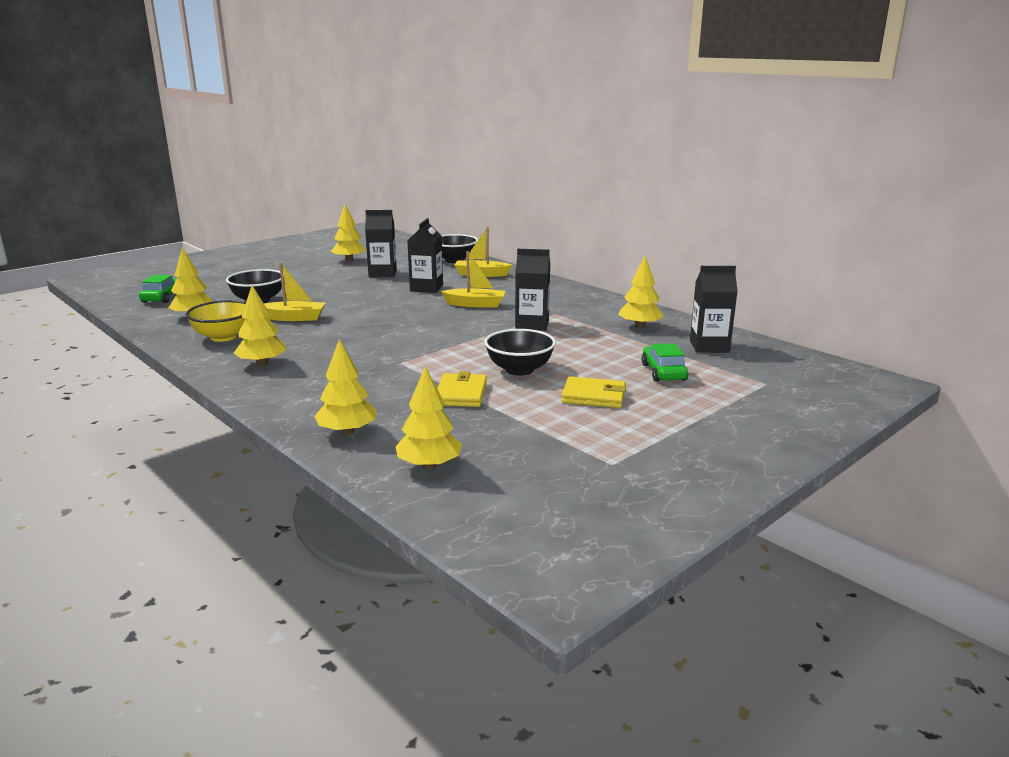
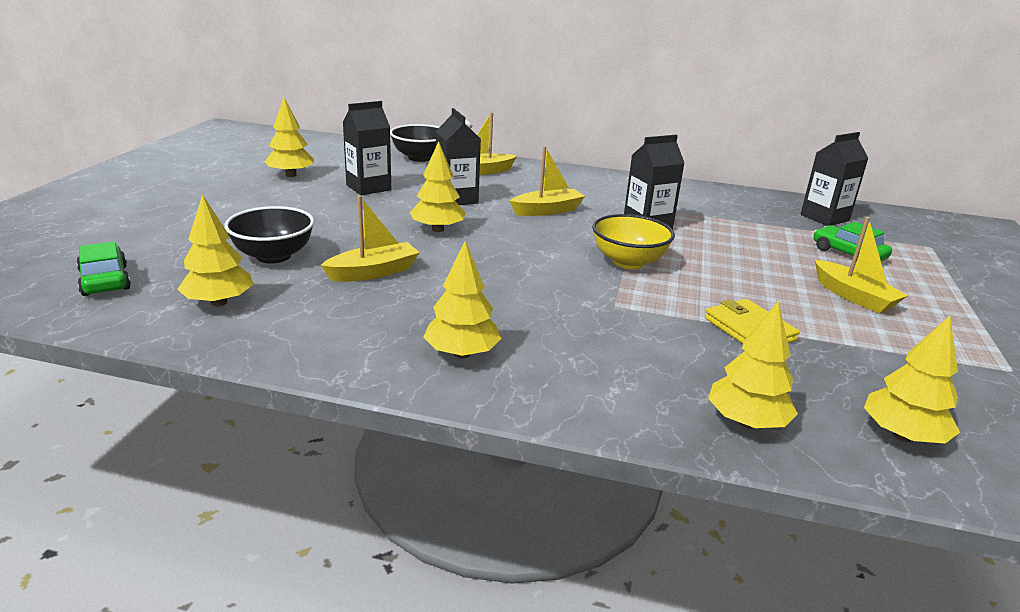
camera: 35 degrees left, 5 degrees up
(223, 337) = (328, 325): yellow bowl -> yellow bowl (628, 262)
(519, 370) = (740, 283): black bowl -> none
(593, 396) = (853, 296): yellow wallet -> yellow boat
(639, 326) = (736, 207): yellow tree -> yellow tree (437, 229)

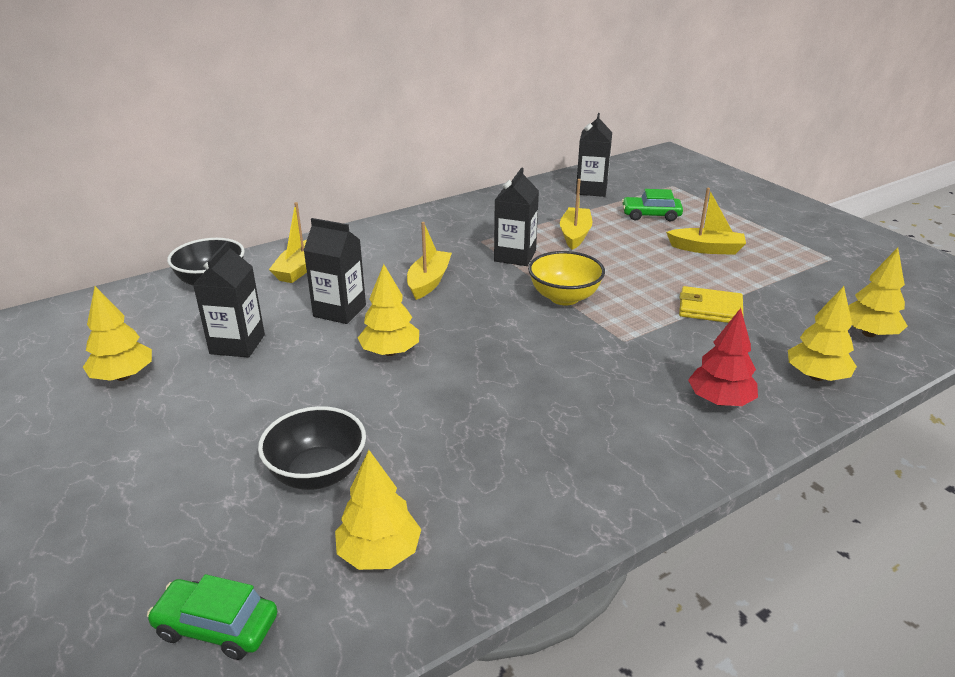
camera: 45 degrees left, 5 degrees up
(373, 272) = (431, 427): yellow boat -> yellow boat (575, 235)
(462, 353) = (625, 448): yellow tree -> none
(605, 378) = (719, 401): none -> red tree

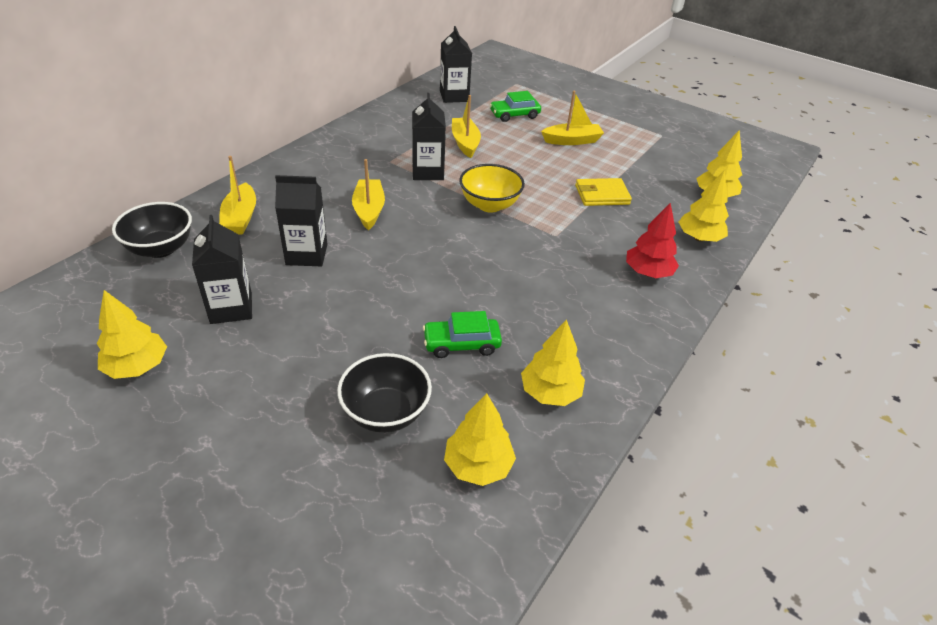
camera: 25 degrees left, 10 degrees up
(216, 627) = (388, 568): green car -> green car (461, 344)
(390, 352) = (377, 285): yellow tree -> yellow tree (550, 392)

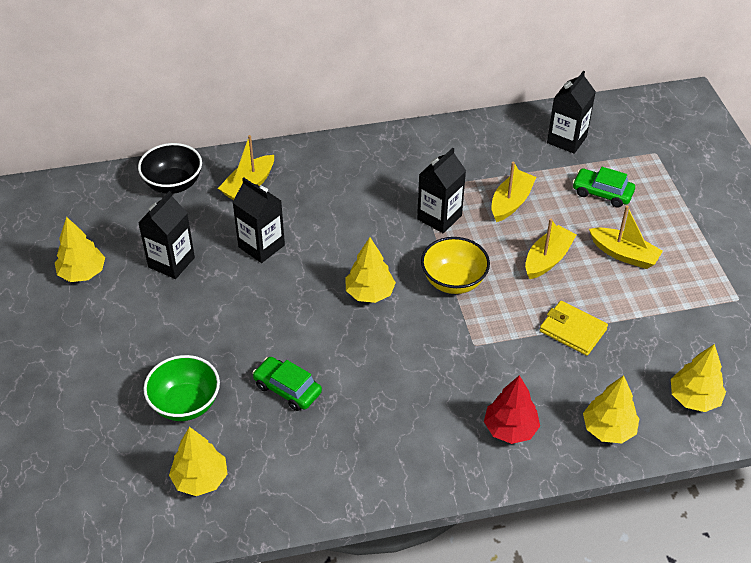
camera: 45 degrees right, 5 degrees up
(369, 210) = (348, 230): yellow boat -> yellow boat (547, 259)
(386, 412) = (185, 404): black bowl -> green bowl
(550, 392) = (304, 467): yellow tree -> yellow tree (370, 293)

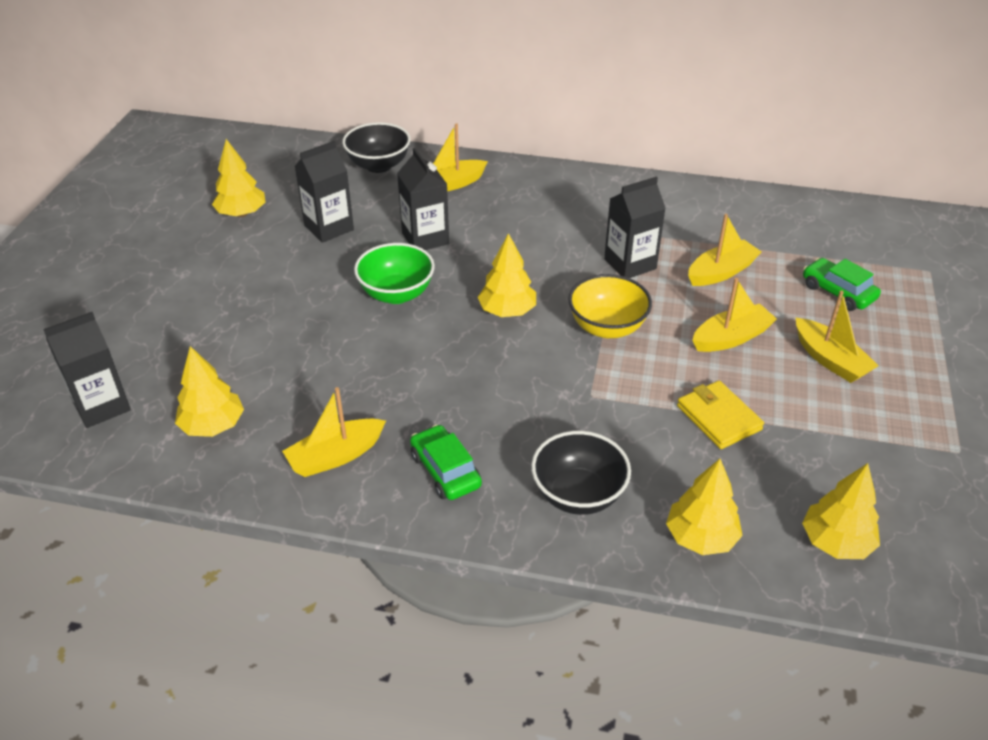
camera: 25 degrees right, 5 degrees down
(185, 404) = (250, 353): green bowl -> green bowl (396, 294)
(287, 389) = (359, 372): green car -> green car (445, 470)
(315, 467) = (335, 456): none -> yellow boat
(510, 429) = (578, 495): red tree -> black bowl
(566, 140) = (824, 231): black carton -> black carton (101, 406)

